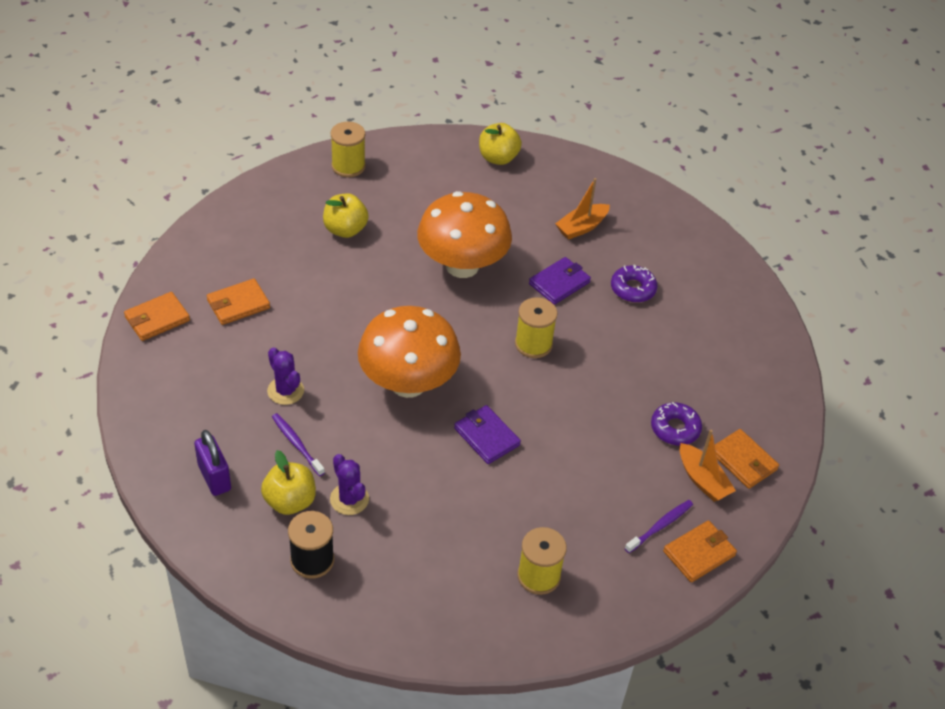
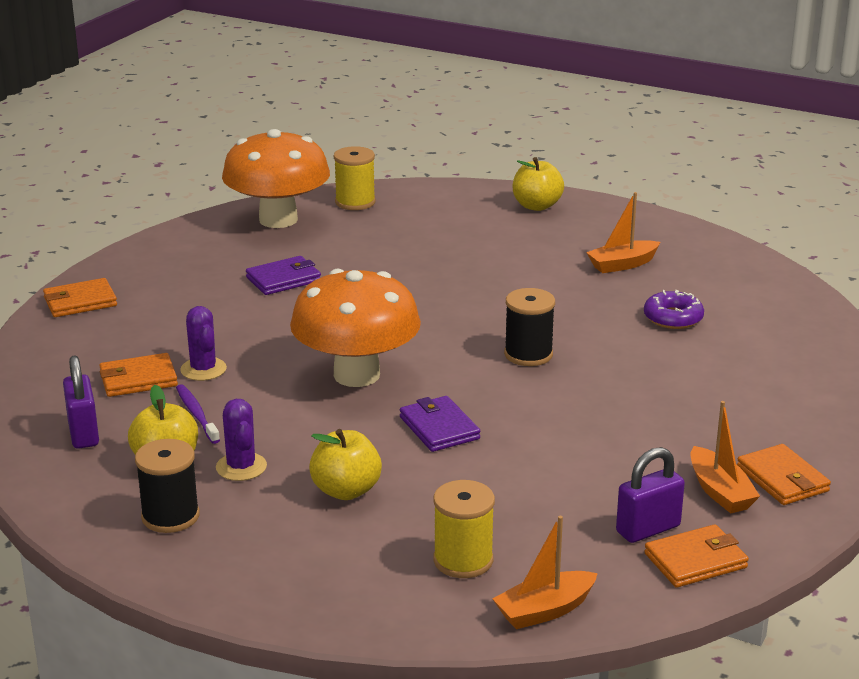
camera: 15 degrees right, 20 degrees down
(238, 304) = (179, 297): orange wallet -> orange wallet (138, 379)
(345, 229) = (331, 249): yellow apple -> yellow apple (346, 490)
(462, 266) = (461, 285): orange mushroom -> orange mushroom (278, 219)
(533, 344) = (528, 354): yellow spool -> black spool
(559, 283) = (579, 307): purple wallet -> purple wallet (283, 279)
(606, 618) = (544, 610): none -> orange boat
(660, 526) = (648, 529): purple toothbrush -> purple padlock
(675, 428) = (694, 441): purple donut -> none

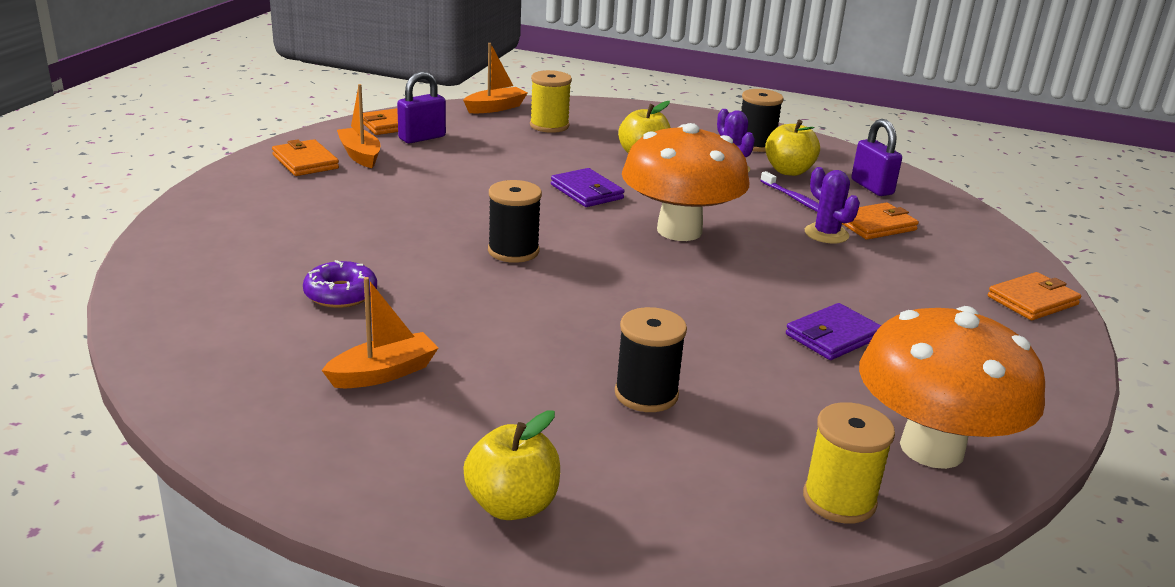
camera: 170 degrees right, 0 degrees up
(444, 249) = (646, 394): none -> black spool

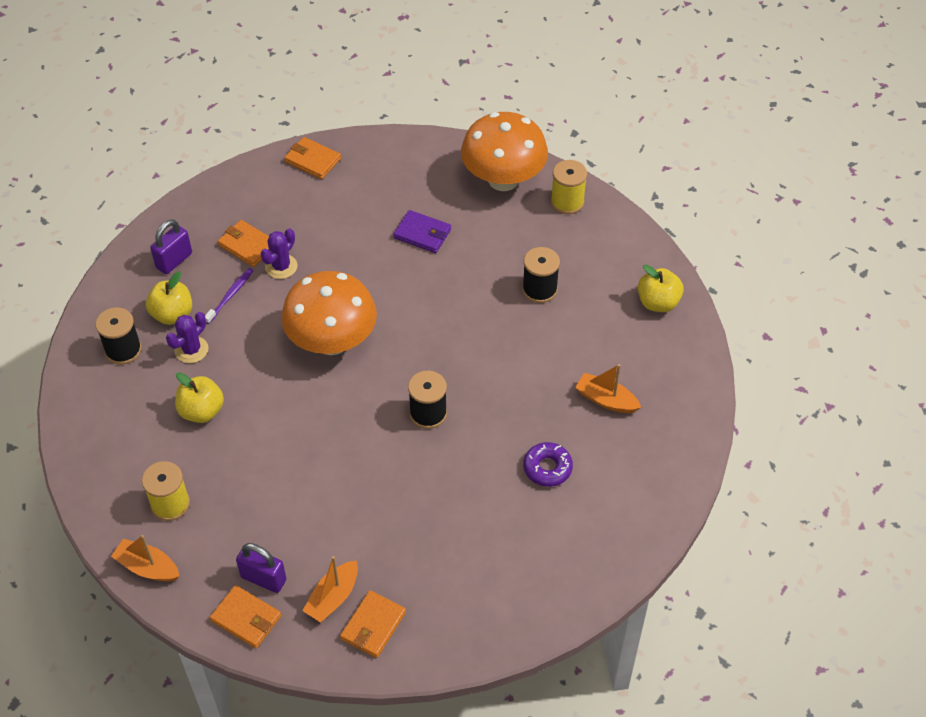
camera: 115 degrees left, 25 degrees up
(587, 192) = (301, 417): purple wallet -> none

